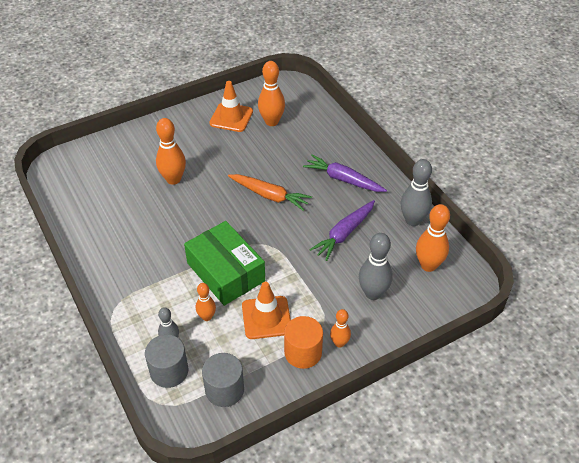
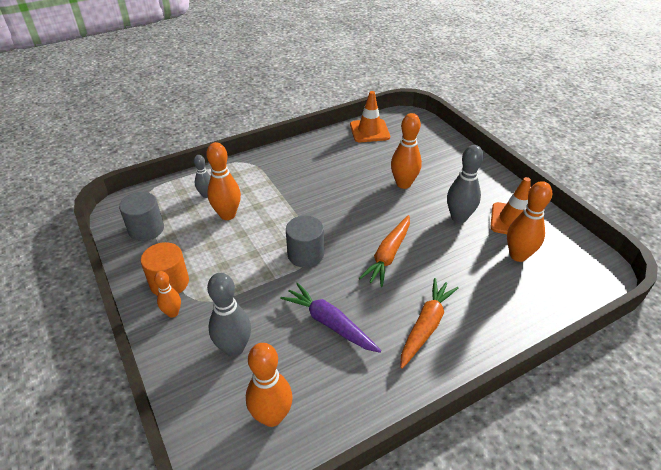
camera: 90 degrees right, 5 degrees down
(169, 371) = (176, 196): grey cylinder -> grey cylinder (305, 254)
(207, 317) = (227, 215): orange bowling pin -> orange bowling pin, size x1.70
(226, 272) = (279, 225): green box -> none
(266, 317) = (218, 255): orange traffic cone -> orange traffic cone (369, 131)
(343, 179) = (426, 326): purple carrot -> orange carrot
(412, 220) = (355, 404): grey bowling pin -> grey bowling pin (459, 217)

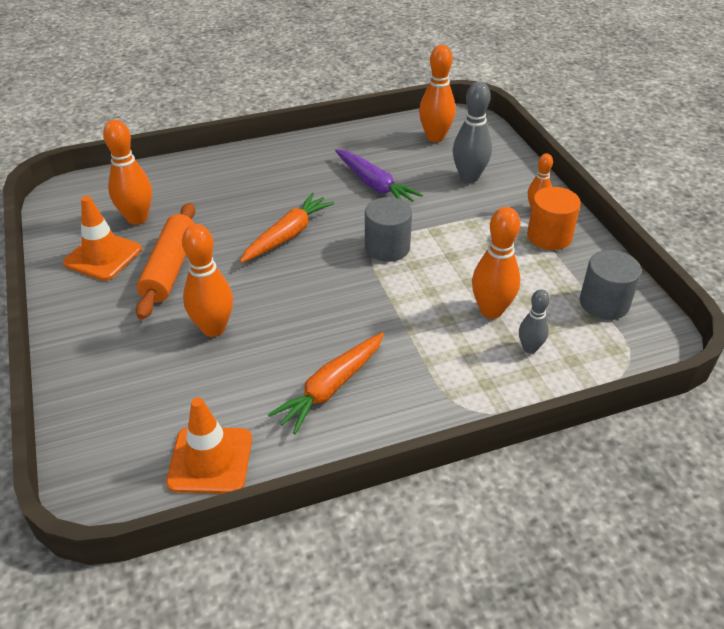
camera: 170 degrees left, 0 degrees up
(426, 326) = (282, 173): orange carrot -> orange carrot (331, 388)
(459, 217) = (170, 268): grey bowling pin -> orange rolling pin

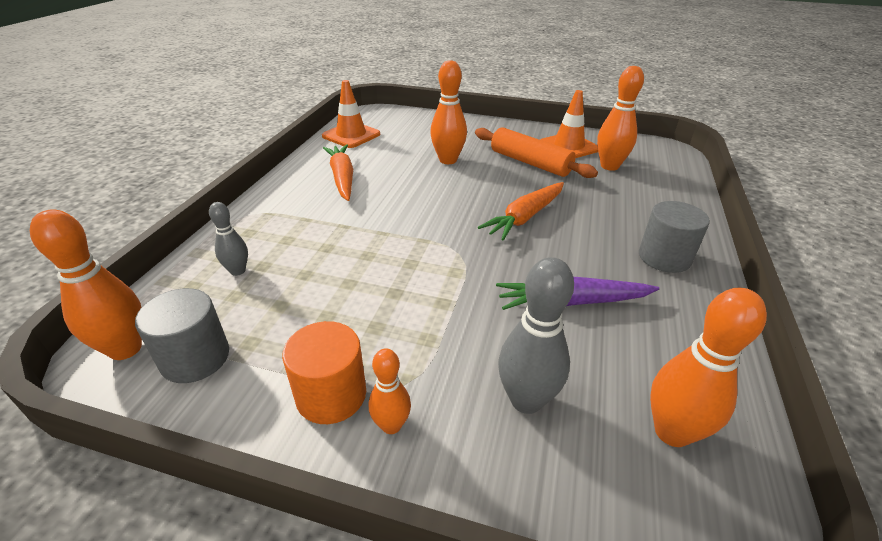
camera: 125 degrees right, 5 degrees down
(288, 235) = (525, 217): orange carrot -> orange carrot turned 60 degrees clockwise
(387, 247) = (452, 260): grey cylinder -> grey cylinder (664, 257)
(491, 310) = (301, 275): orange bowling pin -> orange bowling pin (125, 349)

